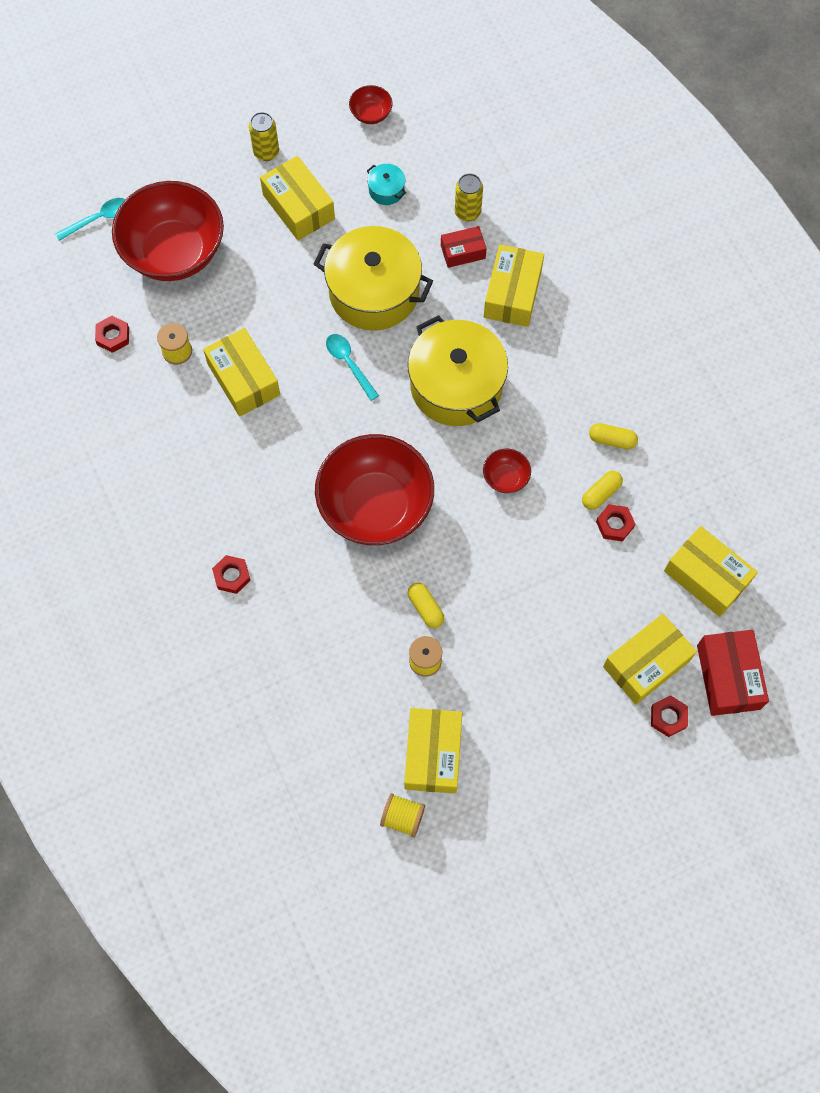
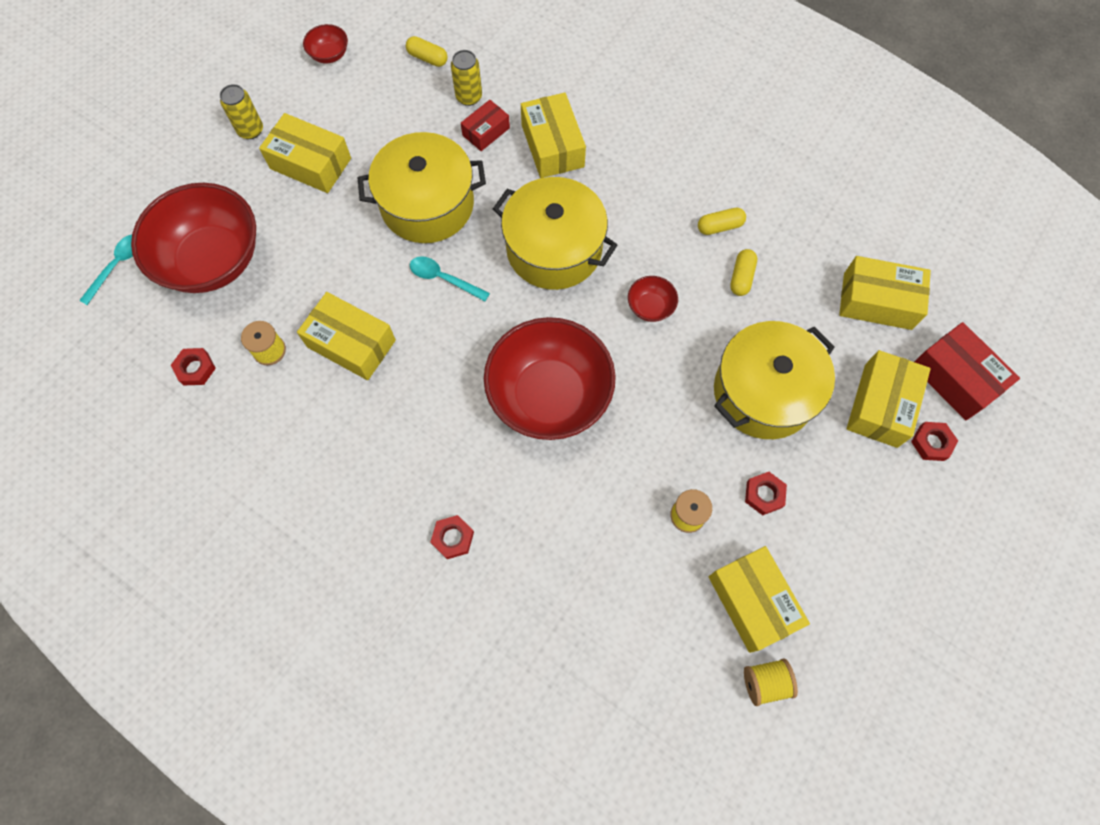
camera: 30 degrees left, 0 degrees up
(386, 190) = (384, 112): turquoise pot -> none
(425, 608) = (656, 465): yellow capsule -> yellow capsule (427, 58)
(554, 599) = (763, 392): none -> yellow pot
(614, 524) = (771, 297): red nut -> red nut (764, 494)

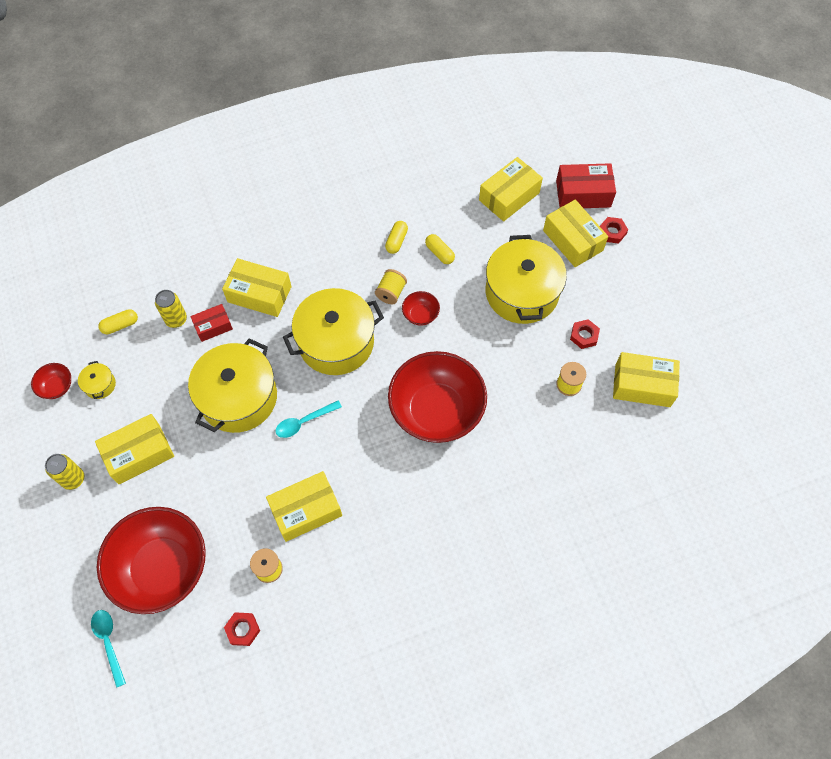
camera: 55 degrees left, 5 degrees down
(356, 85) = (100, 385): none -> yellow pot
(453, 538) = (491, 529): red nut -> none
(486, 132) = (213, 326): red box -> red box turned 75 degrees clockwise
(765, 682) = (692, 410): yellow spool -> yellow spool (391, 293)

